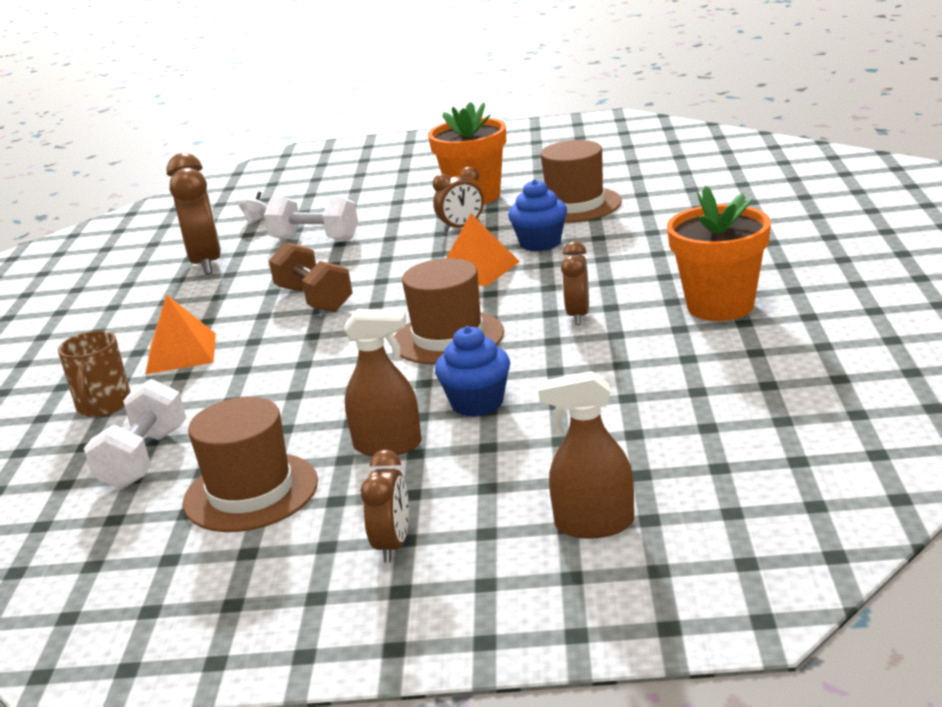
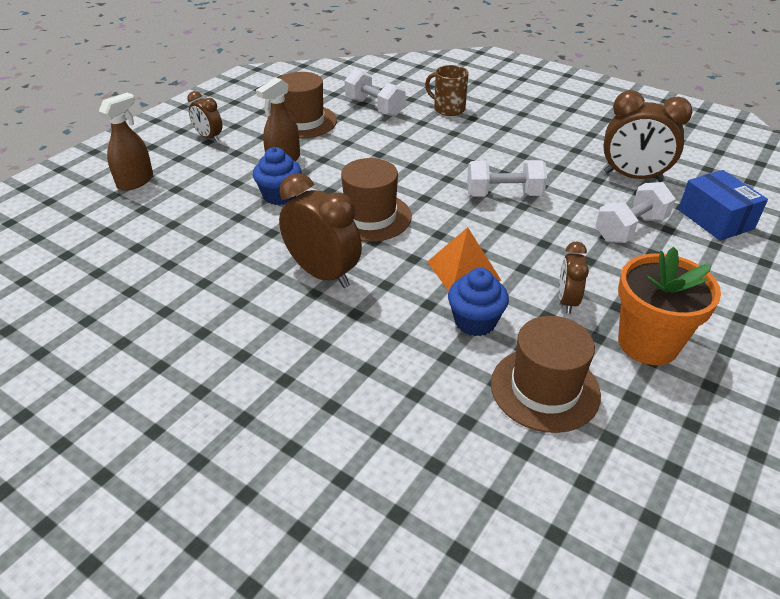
camera: 120 degrees right, 15 degrees up
(181, 353) = (483, 138): orange pyramid -> none
(257, 220) = (715, 219): white spinning top -> blue box
(314, 299) = (504, 194): brown dumbbell -> white dumbbell
(578, 315) = (323, 274): brown clock -> brown clock, size x1.77
(720, 306) = (237, 337): orange flower pot -> none

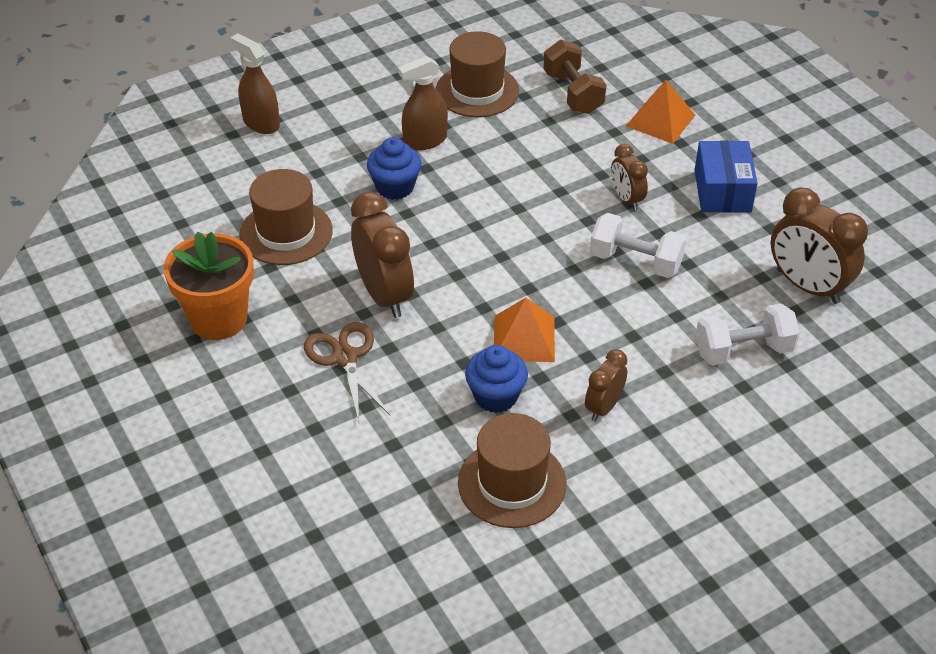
camera: 25 degrees right, 5 degrees up
(135, 181) = (261, 123): brown spray bottle -> brown spray bottle turned 105 degrees counterclockwise
(209, 137) = (362, 84): brown clock -> brown clock (626, 199)
(320, 334) = (345, 358): none -> brown scissors
(370, 217) = (472, 244): brown hat -> brown hat (286, 232)
(374, 107) = (573, 93): white dumbbell -> brown dumbbell
(448, 109) = (660, 120): brown mug -> orange pyramid
(648, 343) = (648, 478): orange flower pot -> orange flower pot (218, 319)
(715, 219) = (855, 372): blue box -> blue box (722, 191)

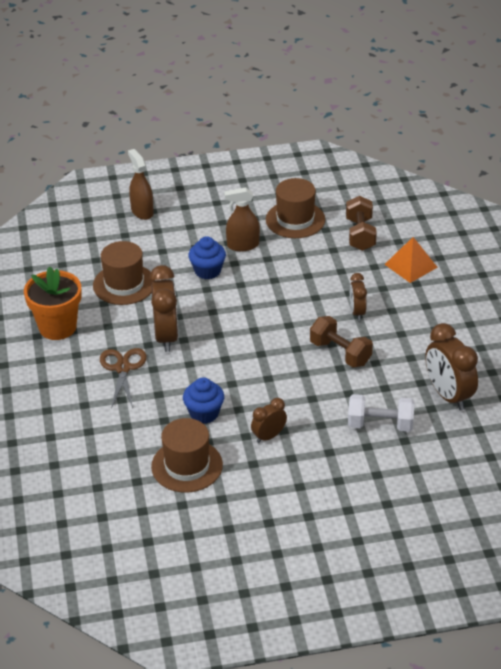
camera: 20 degrees right, 5 degrees down
(524, 338) = (241, 383): orange pyramid -> none
(635, 261) = (340, 353): white dumbbell -> brown dumbbell
(722, 191) = (426, 321): blue box -> none

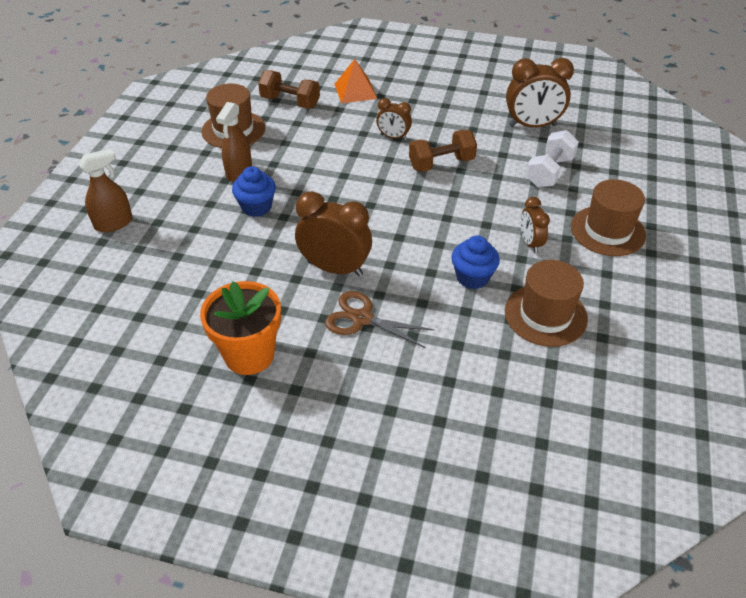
camera: 65 degrees left, 5 degrees up
(124, 284) = (222, 275): brown hat -> brown hat (607, 231)
(142, 211) = (114, 223): brown spray bottle -> brown spray bottle turned 150 degrees clockwise

